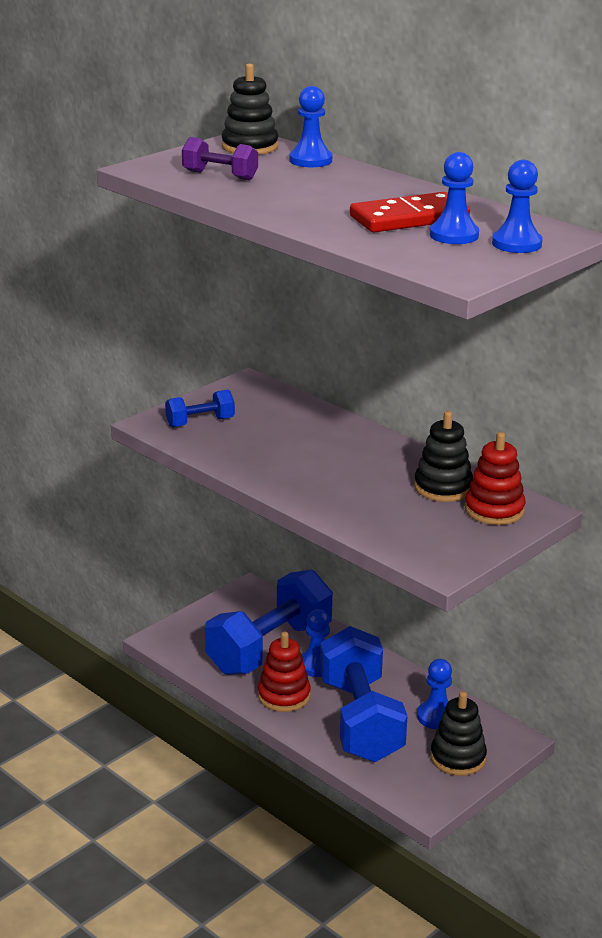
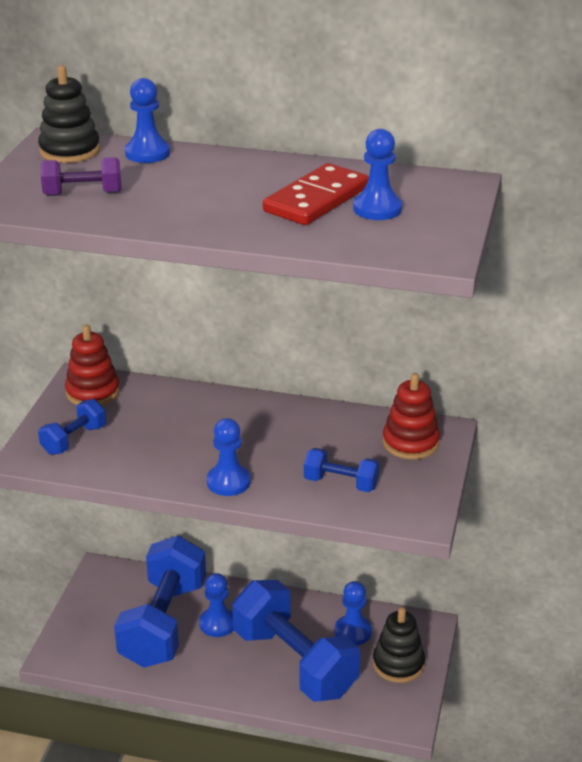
camera: 30 degrees left, 5 degrees up
(284, 696) = (212, 667): red stacking toy -> red stacking toy (93, 392)
(395, 520) = (341, 483): none -> blue dumbbell
(443, 487) = (350, 434): black stacking toy -> none
(516, 244) = (439, 204): blue pawn -> blue pawn (228, 482)

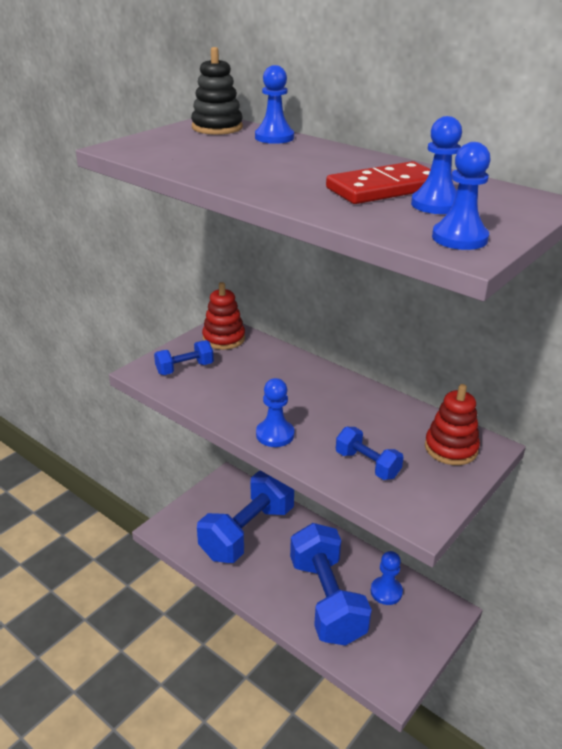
camera: 25 degrees right, 0 degrees up
(83, 194) = (193, 153): purple dumbbell -> none
(217, 623) = (286, 546): blue pawn -> blue pawn (459, 238)
(398, 664) = (410, 634): black stacking toy -> none

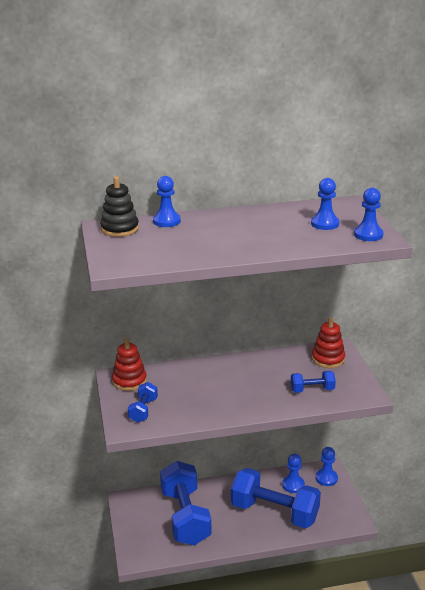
camera: 50 degrees left, 5 degrees down
(275, 434) = (252, 407): blue pawn -> blue pawn (326, 478)
(384, 188) = (289, 226): red domino -> none

